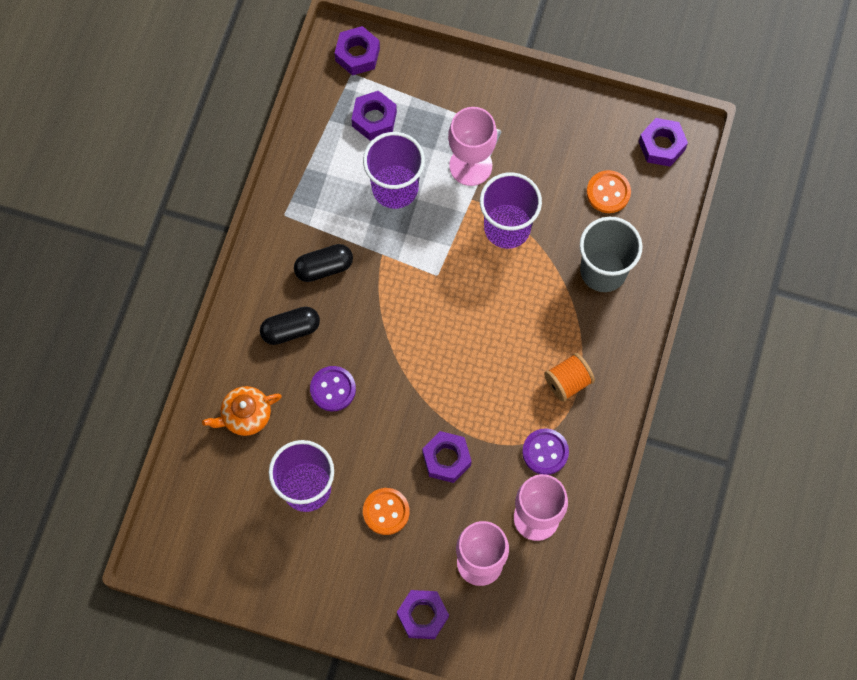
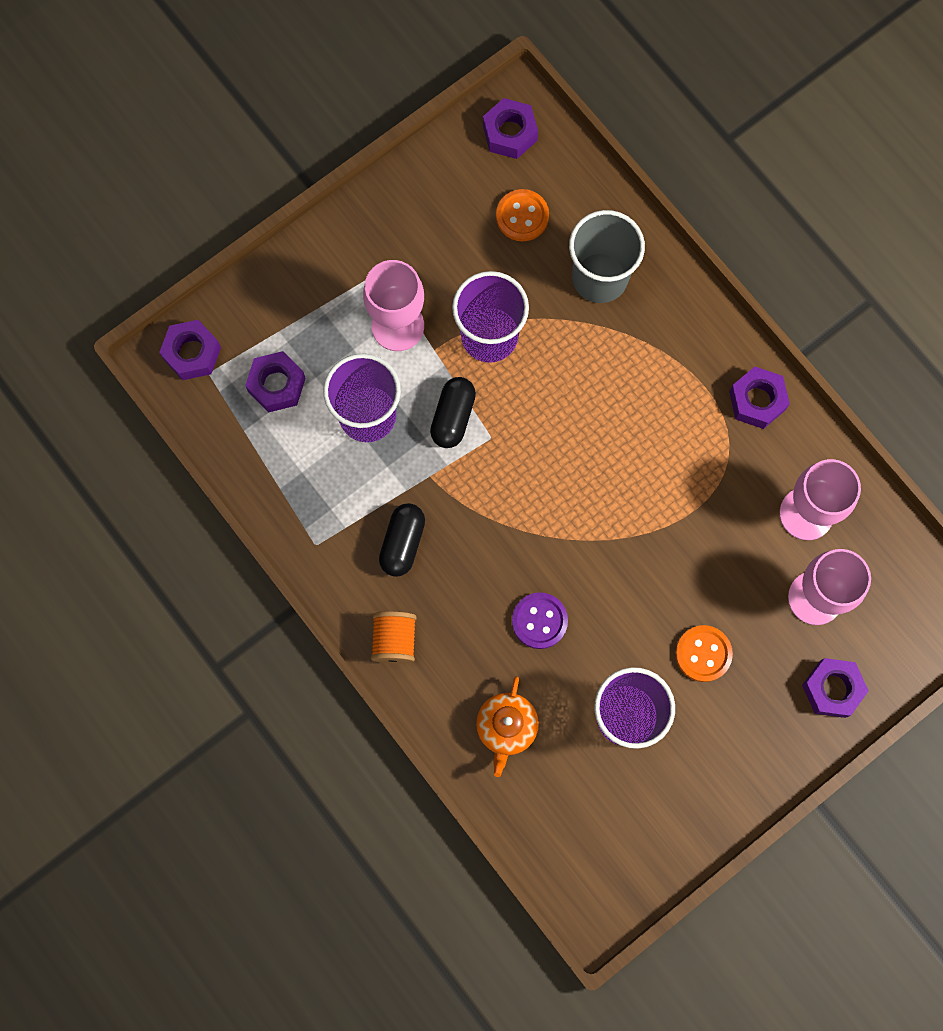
camera: 55 degrees left, 5 degrees up
(290, 329) = (446, 621): black capsule -> black capsule (453, 417)
(446, 459) = (689, 558): purple nut -> purple nut (757, 401)
(545, 452) = (746, 460): purple button -> none
(568, 382) = (690, 389): orange spool -> orange spool (394, 640)

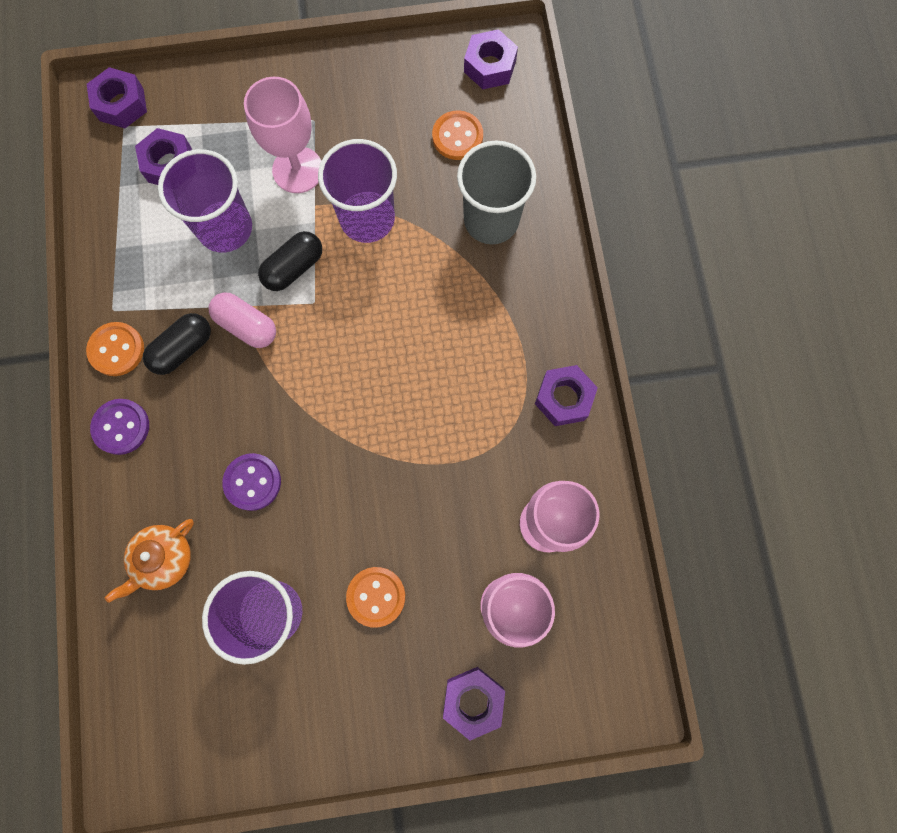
camera: 30 degrees right, 0 degrees up
(344, 577) = (116, 350): none -> orange button
(394, 640) = (121, 427): orange spool -> purple button
(445, 491) = (247, 325): none -> pink capsule

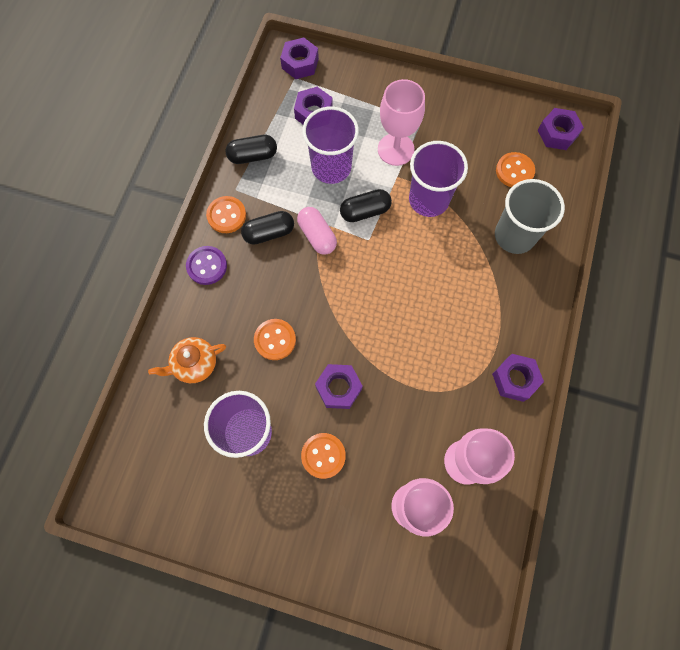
camera: 25 degrees right, 5 degrees down
(115, 256) = (253, 156): none -> black capsule
(252, 482) = (275, 340): purple button -> orange button
(473, 700) = (359, 561): purple nut -> purple nut (338, 388)

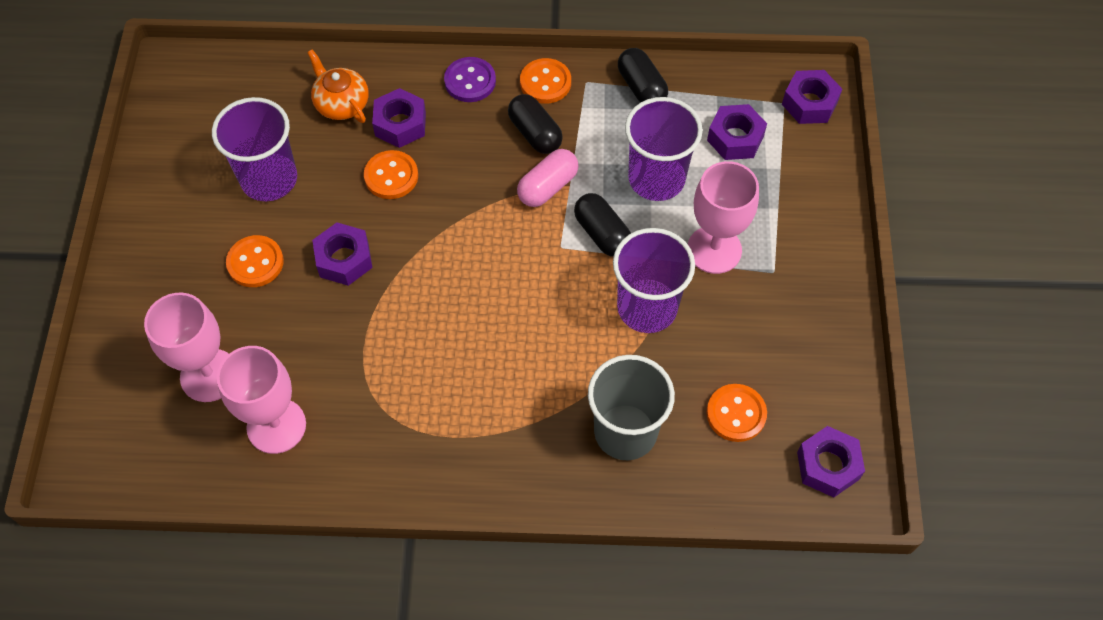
camera: 75 degrees right, 10 degrees down
(515, 379) = (402, 468): purple nut -> purple nut (400, 124)

